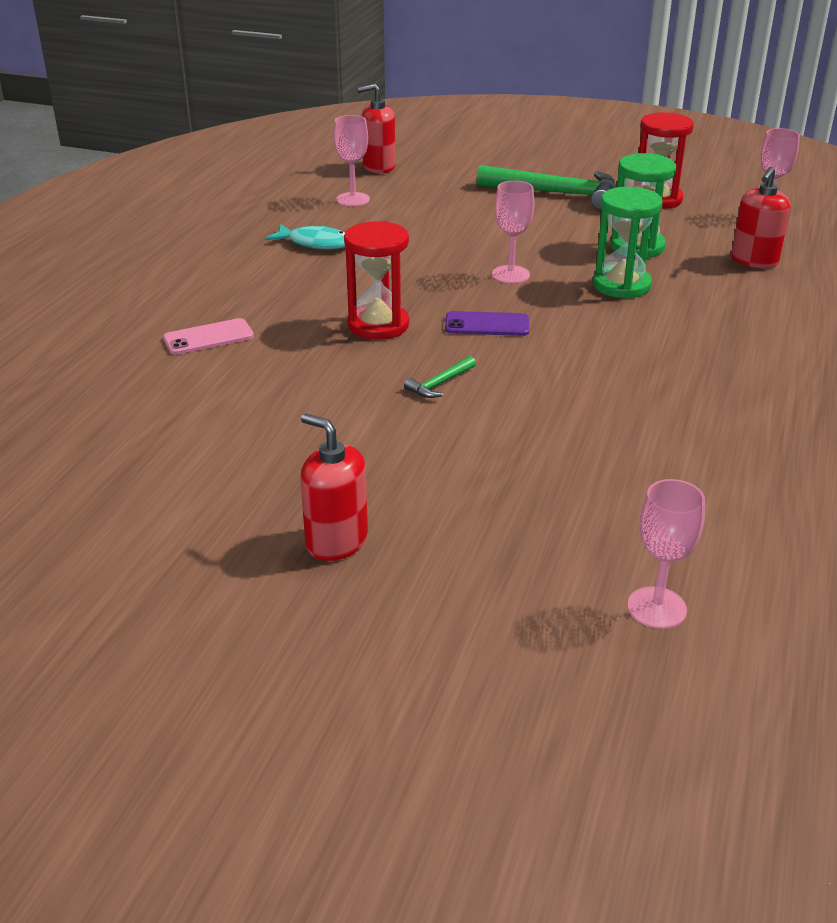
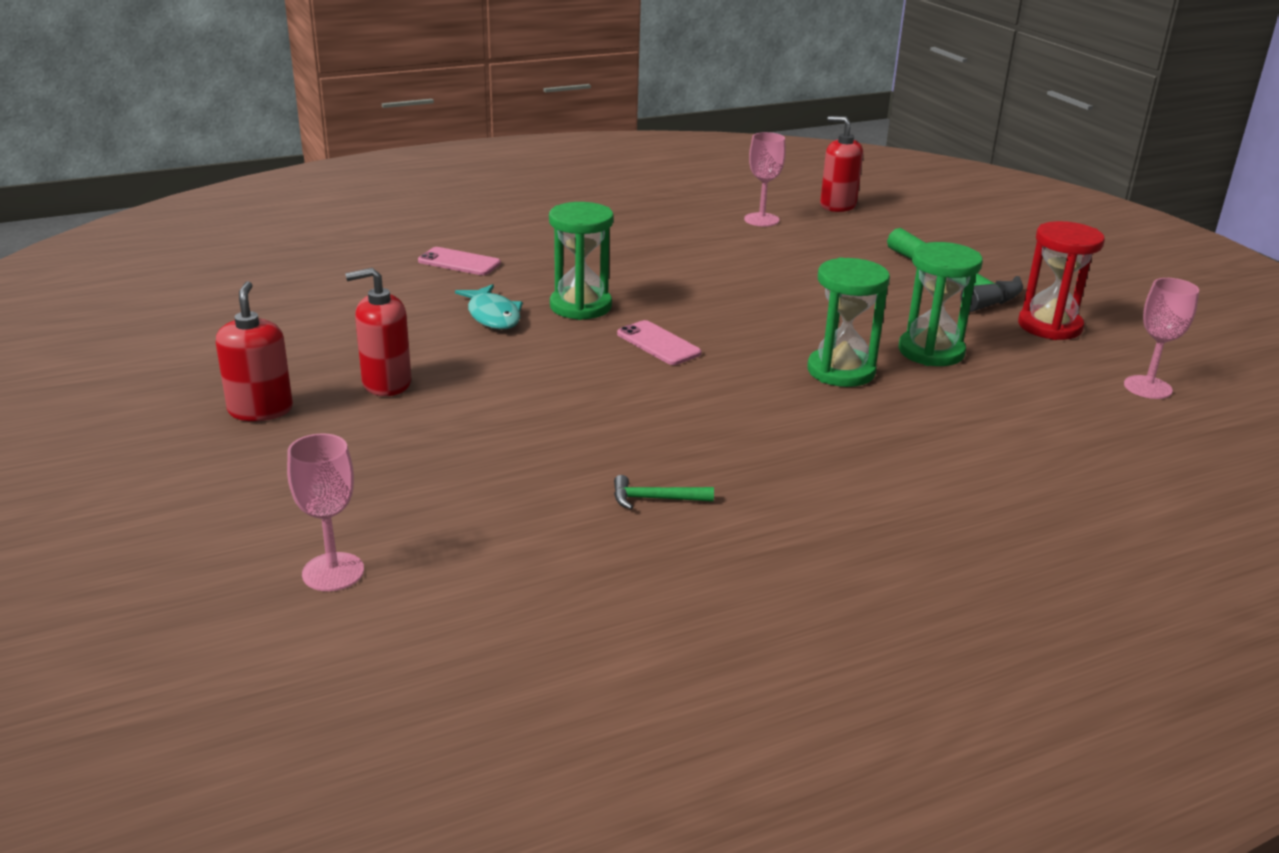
camera: 45 degrees right, 5 degrees down
(315, 243) = (662, 237): turquoise fish -> turquoise fish (492, 316)
(378, 325) = (580, 306): red hourglass -> green hourglass
(440, 383) = (533, 362): green hammer -> green hammer (656, 499)
(487, 325) = (658, 344): purple phone -> pink phone
(510, 274) = (762, 321): pink goblet -> none
(754, 260) = (1029, 414): red soap dispenser -> red soap dispenser (386, 383)

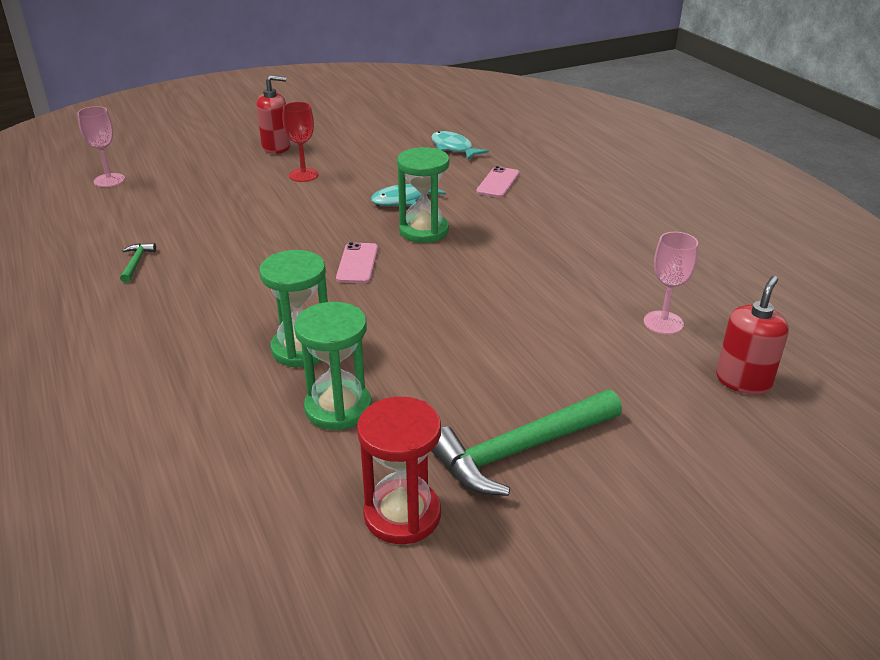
camera: 90 degrees right, 5 degrees up
(337, 281) = (454, 148): none -> turquoise fish
(386, 383) = (303, 175): red soap dispenser -> red goblet
(658, 344) = (357, 263): pink phone -> pink phone turned 45 degrees counterclockwise
(1147, 387) = (237, 570): pink goblet -> none

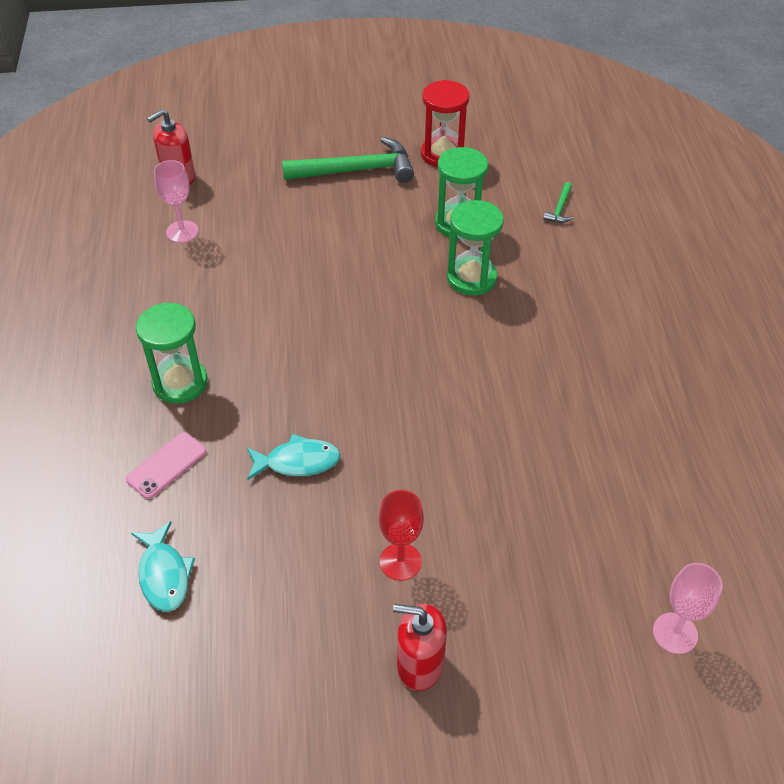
camera: 160 degrees left, 15 degrees up
(136, 263) = (616, 427): green hammer -> green hammer (560, 208)
(357, 263) = (392, 365): pink phone -> none
(424, 231) = (304, 397): green hourglass -> green hourglass (180, 383)

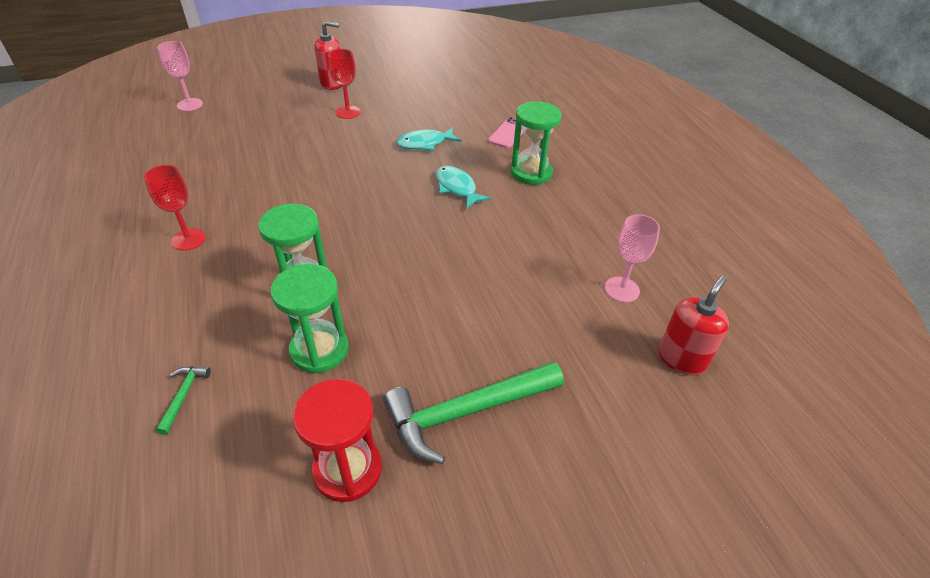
camera: 165 degrees right, 5 degrees down
(164, 574) = (479, 96): turquoise fish -> turquoise fish (457, 188)
(595, 347) = (188, 239): none -> red goblet

